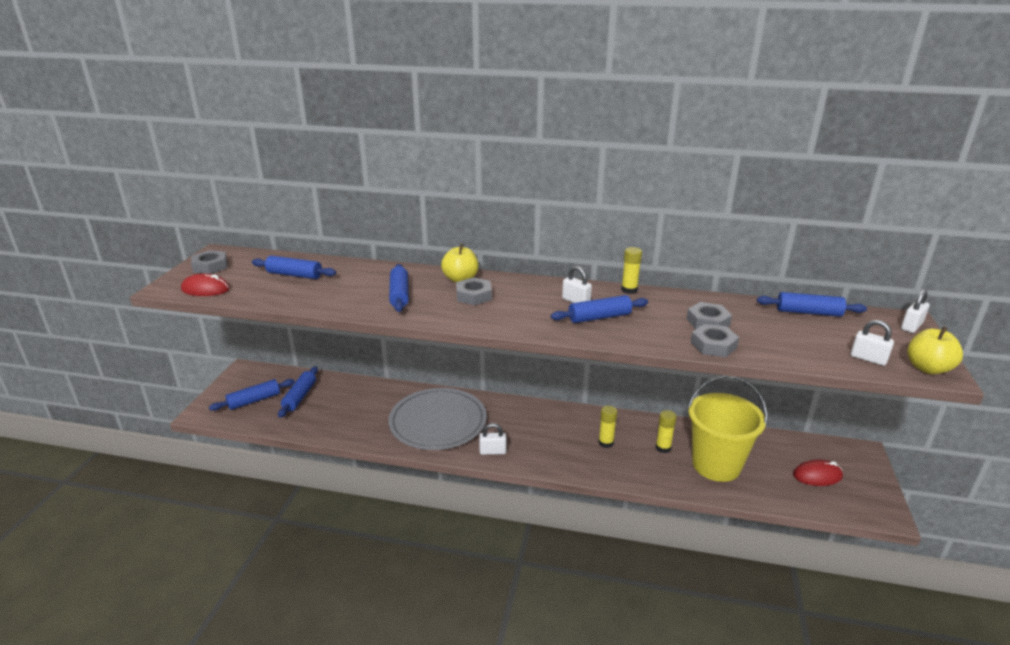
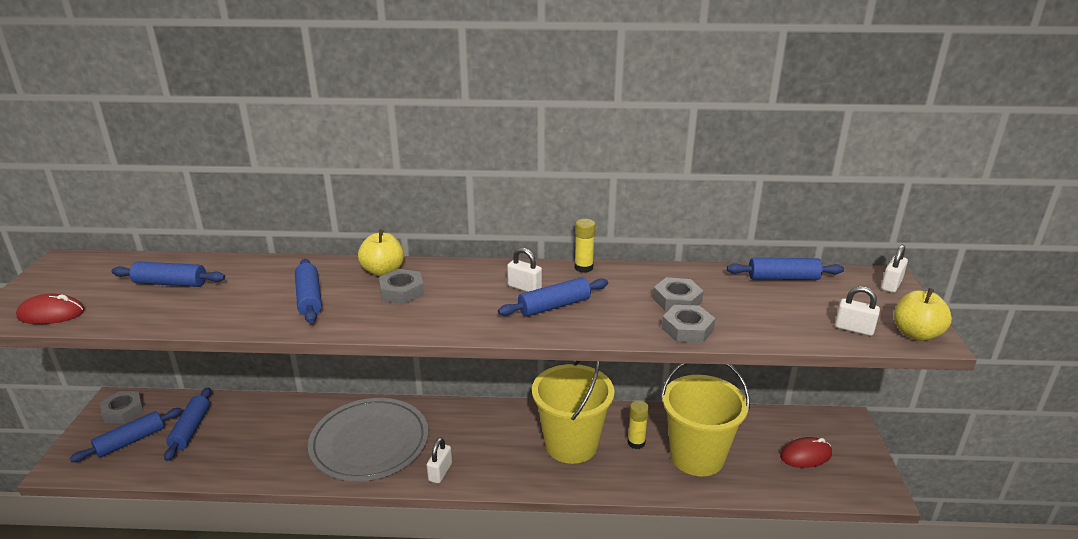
camera: 10 degrees left, 0 degrees up
(210, 266) = (55, 281): grey nut -> grey nut (123, 411)
(492, 451) = (440, 472): white padlock -> white padlock turned 60 degrees counterclockwise
(606, 443) = (571, 444): yellow glue stick -> yellow bucket

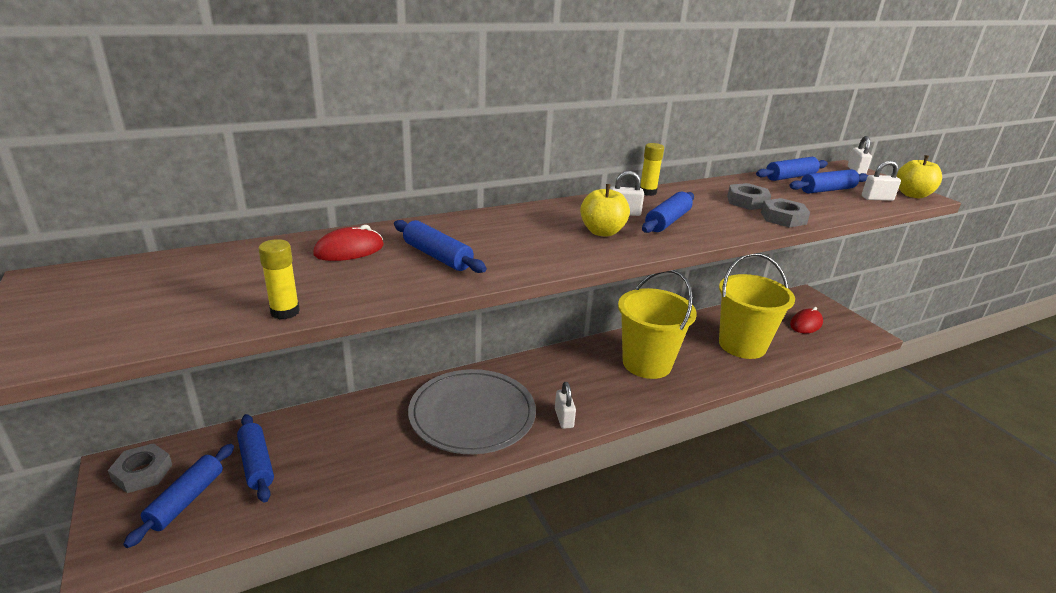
camera: 30 degrees left, 0 degrees up
(51, 314) = (114, 335): red mouse -> red mouse (349, 250)
(170, 283) = (247, 273): blue rolling pin -> blue rolling pin (827, 190)
(383, 271) = (479, 222): yellow apple -> yellow apple (602, 232)
(402, 291) = (522, 234): grey nut -> none
(636, 443) = (692, 348): yellow glue stick -> yellow glue stick (285, 312)

